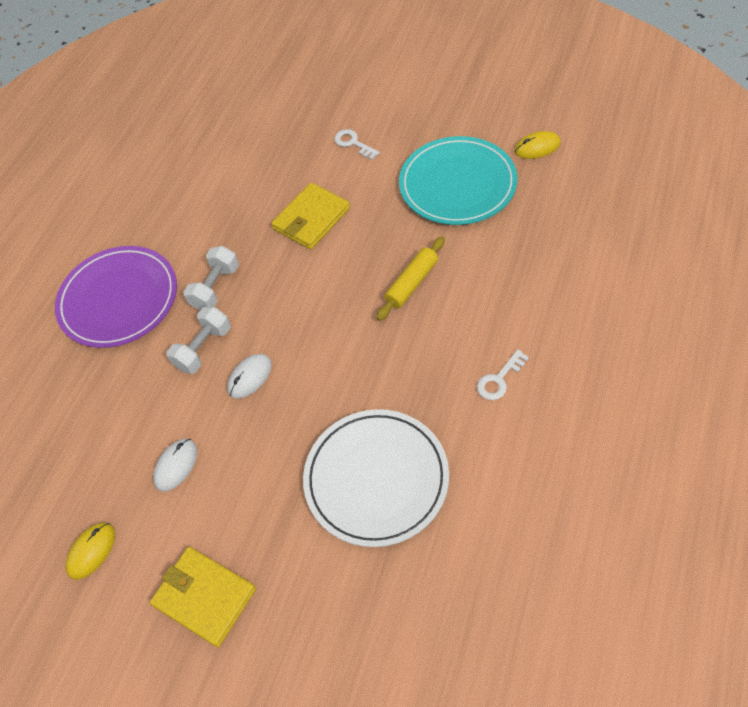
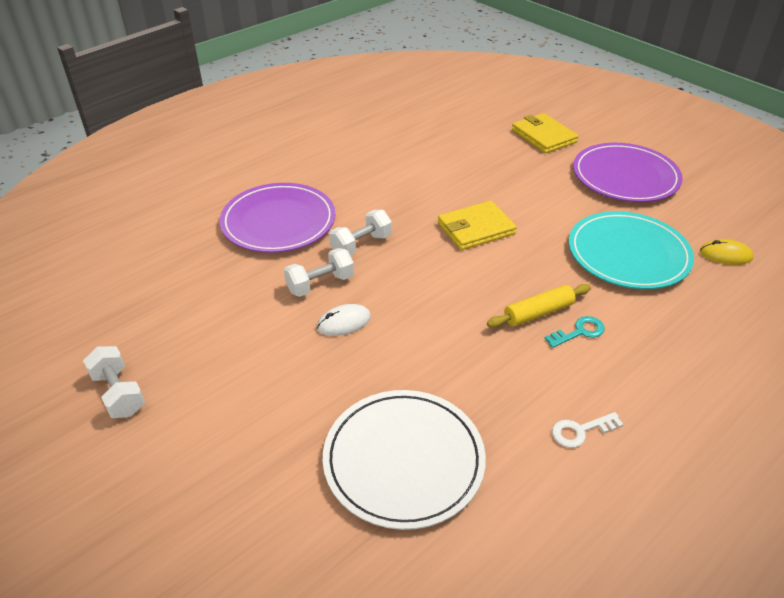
camera: 20 degrees right, 15 degrees down
(91, 551) = (119, 393): yellow mouse -> white dumbbell
(176, 465) = (234, 361): white mouse -> none
(204, 597) = (180, 481): yellow wallet -> yellow wallet (543, 136)
(353, 143) = (547, 189): white key -> none
(416, 96) = (625, 177): none -> purple plate
(454, 286) = (579, 332): none -> turquoise key

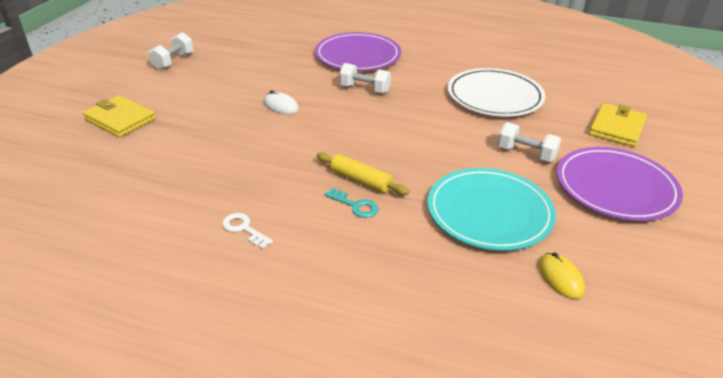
camera: 60 degrees right, 5 degrees down
(320, 284) = (310, 87): white dumbbell -> white dumbbell (526, 153)
(403, 460) = (174, 160): white plate -> white plate (495, 96)
(475, 228) = (435, 128): yellow wallet -> yellow wallet (120, 119)

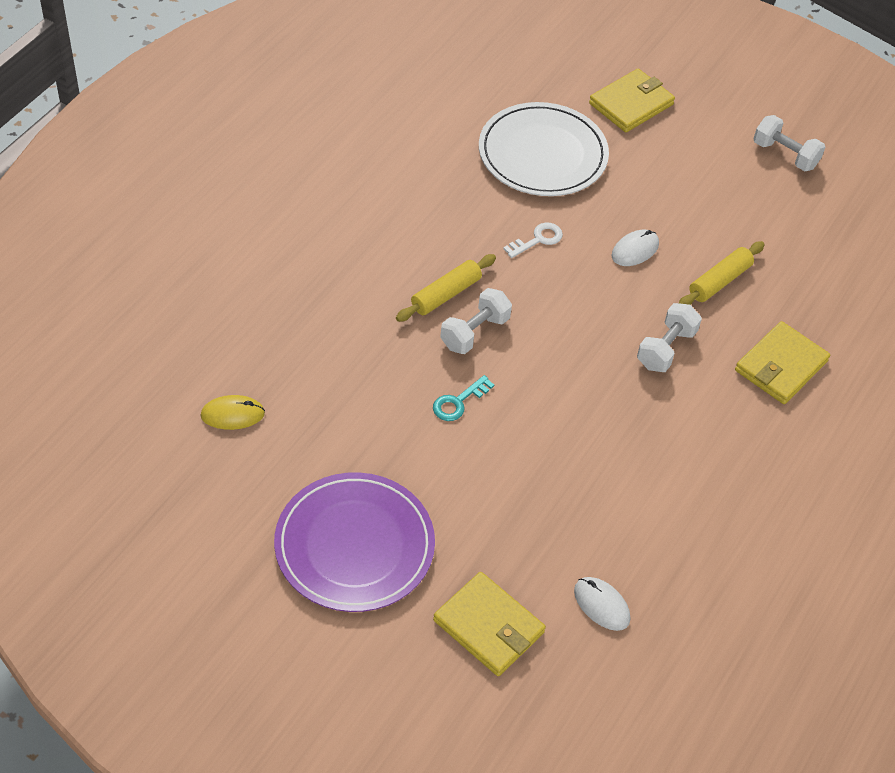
camera: 100 degrees right, 15 degrees up
(243, 229) = (393, 188): white key -> white key (538, 239)
(298, 76) = (719, 281): none -> yellow rolling pin
(355, 205) = (401, 280): turquoise key -> turquoise key (458, 402)
(357, 56) = (781, 366): purple plate -> yellow wallet
(489, 212) = (351, 393): turquoise plate -> none
(495, 96) = (615, 504): white plate -> white plate (542, 154)
(526, 153) = (454, 479): white dumbbell -> white dumbbell (474, 332)
(565, 95) = (601, 605): none -> white mouse

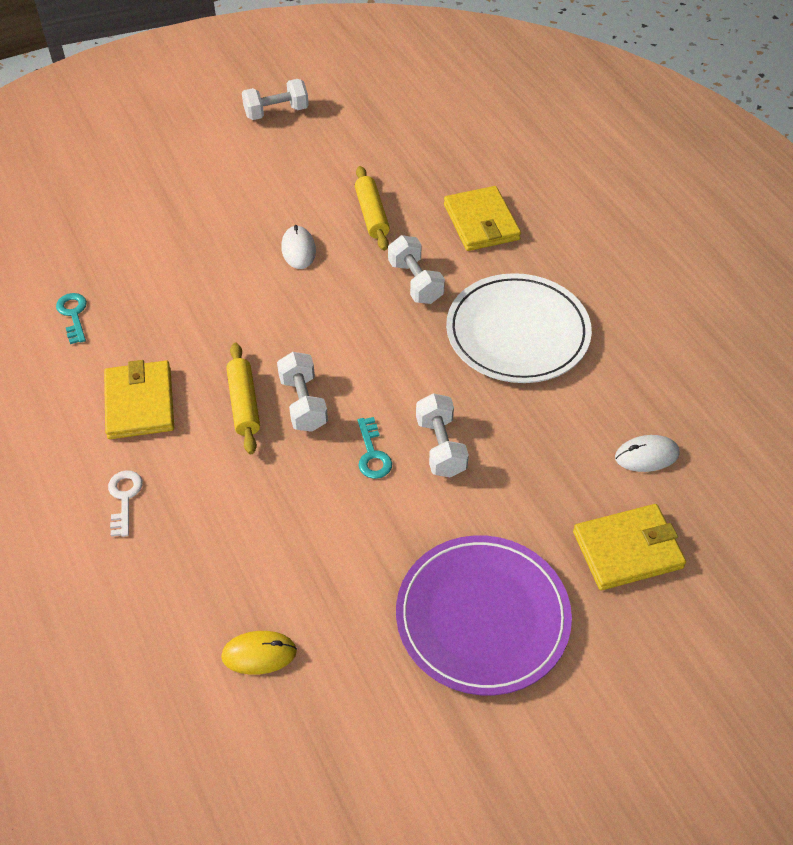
camera: 55 degrees left, 0 degrees up
(232, 414) = (259, 654): yellow mouse -> yellow mouse turned 60 degrees clockwise
(451, 145) = (73, 315): none -> turquoise key
(499, 446) = (440, 447): none -> white dumbbell
(538, 239) = (235, 307): white key -> white key (124, 498)
(542, 154) = (142, 256): white plate -> white plate (517, 332)
(631, 104) = (140, 172): yellow wallet -> yellow wallet (140, 403)

